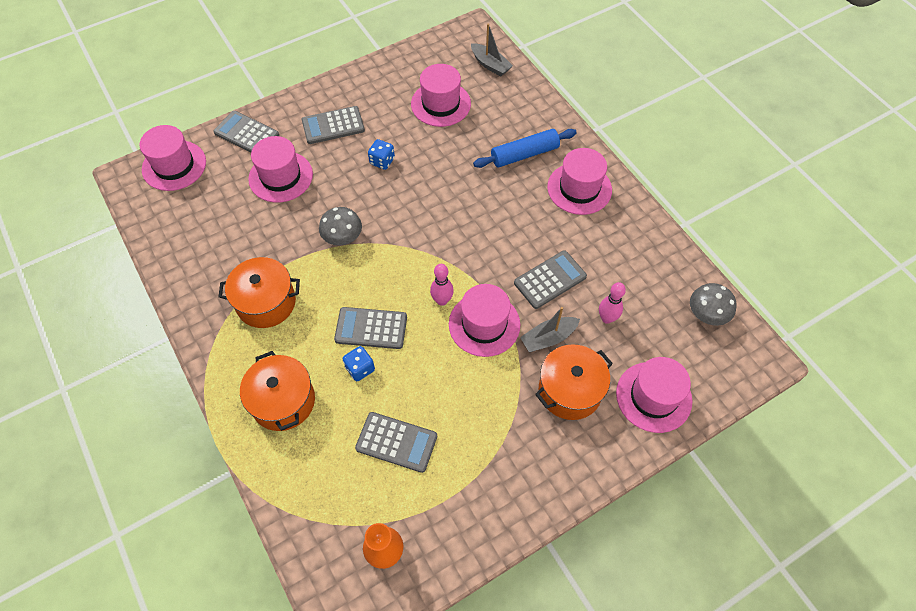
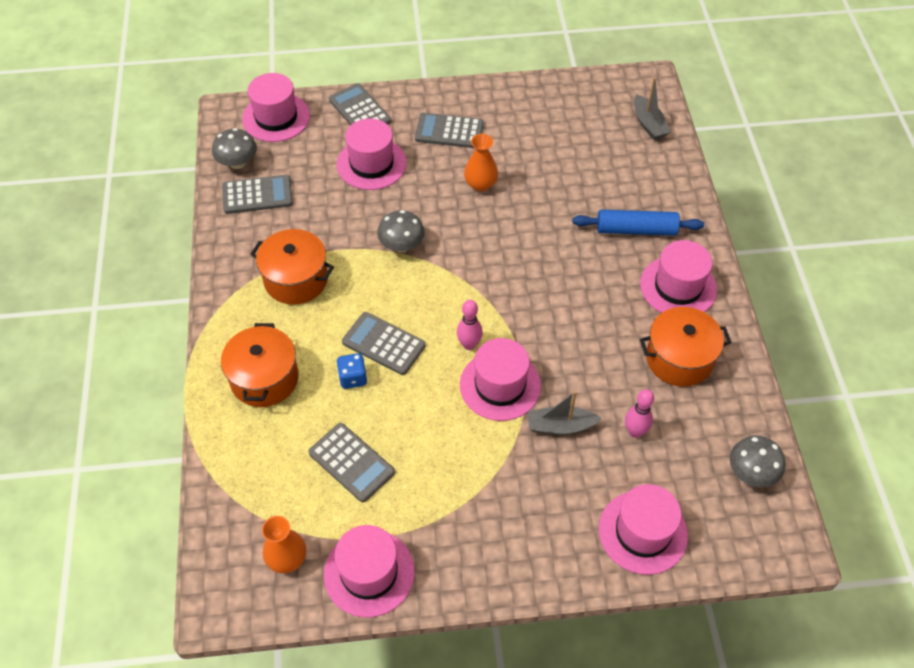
camera: 25 degrees right, 5 degrees down
(159, 218) = (237, 163): none -> grey mushroom
(382, 161) = (480, 184): blue dice -> orange vase
(441, 104) = (573, 147): pink hat -> pink hat (369, 573)
(550, 280) = (594, 368): grey calculator -> grey calculator (257, 195)
(570, 390) = (554, 487): orange pot -> orange pot (679, 358)

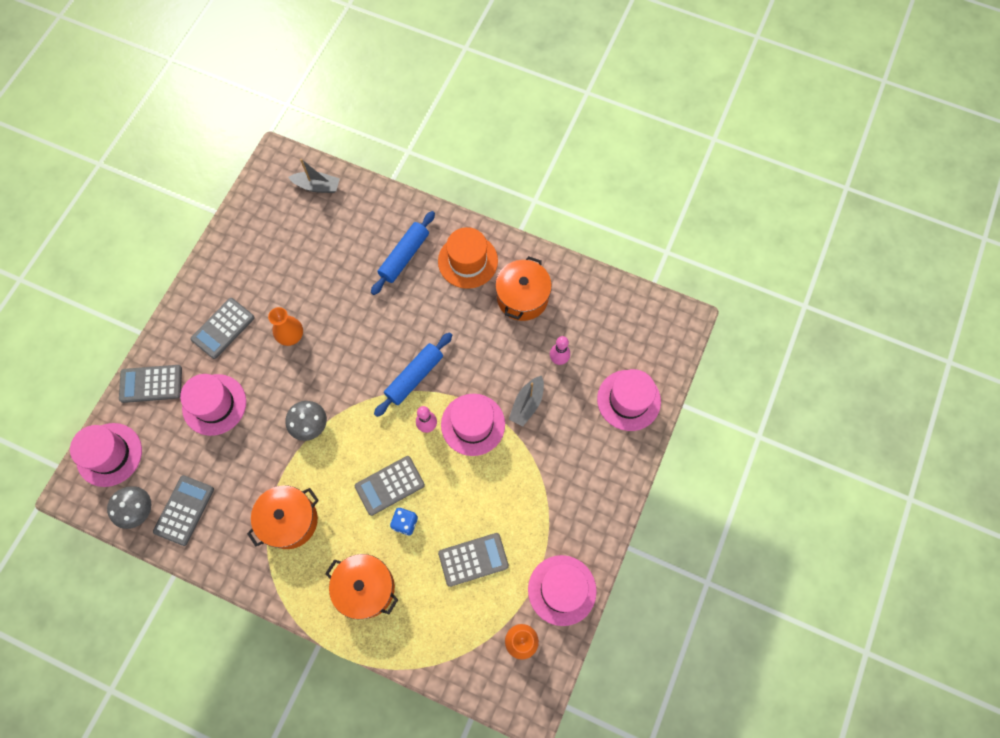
camera: 60 degrees left, 15 degrees up
(513, 305) = (414, 377): none -> blue rolling pin
(678, 287) = (468, 261): pink hat -> orange hat
(751, 472) = (626, 310): grey mushroom -> none

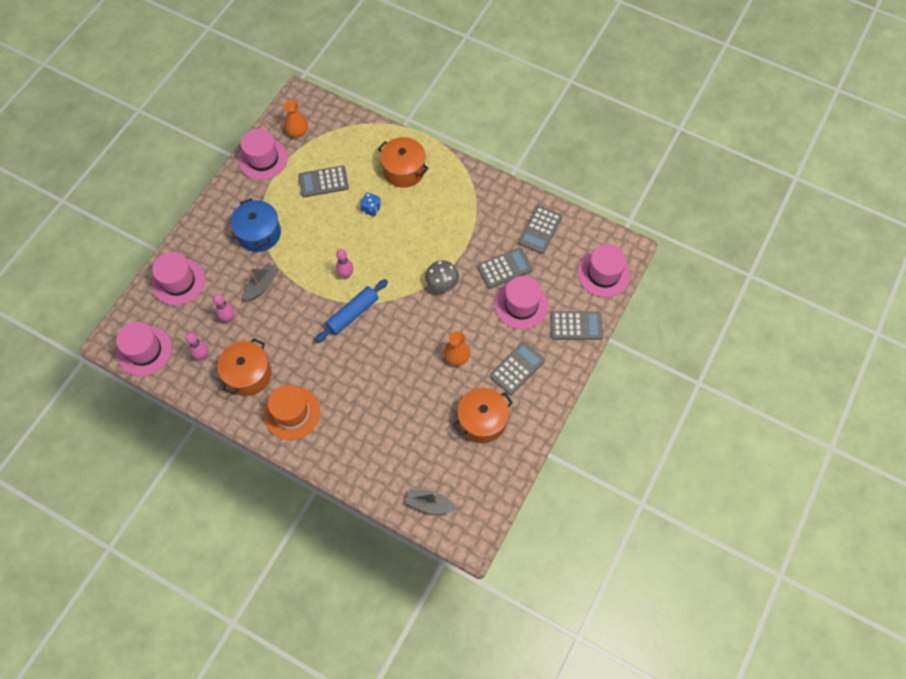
camera: 175 degrees left, 5 degrees down
(137, 510) = (576, 233): grey mushroom -> none
(290, 520) = (458, 217): orange pot -> orange pot (482, 421)
(389, 485) = (380, 234): grey calculator -> grey calculator (504, 268)
(404, 256) = (350, 422): blue rolling pin -> none
(473, 424) = (309, 273): pink hat -> pink hat (144, 350)
(544, 474) = (259, 233): none -> blue pot
(577, 314) = (203, 355): none -> pink bowling pin

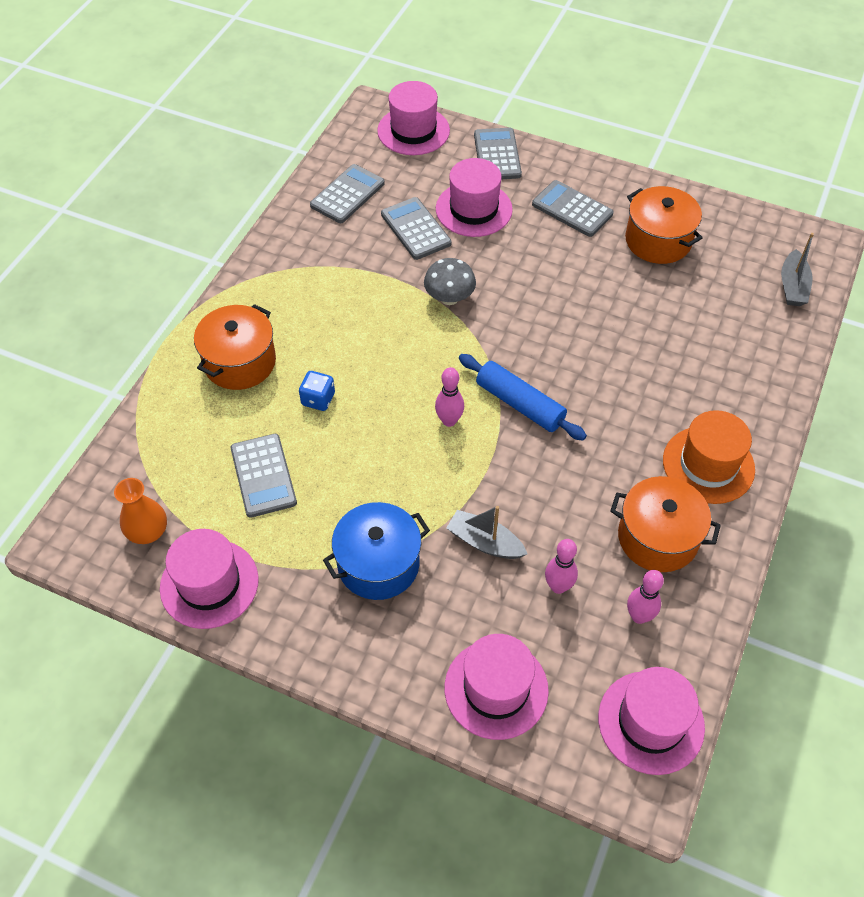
camera: 95 degrees left, 10 degrees down
(457, 357) = (568, 273): orange vase -> none
(540, 230) = (347, 194): grey calculator -> grey calculator turned 75 degrees counterclockwise

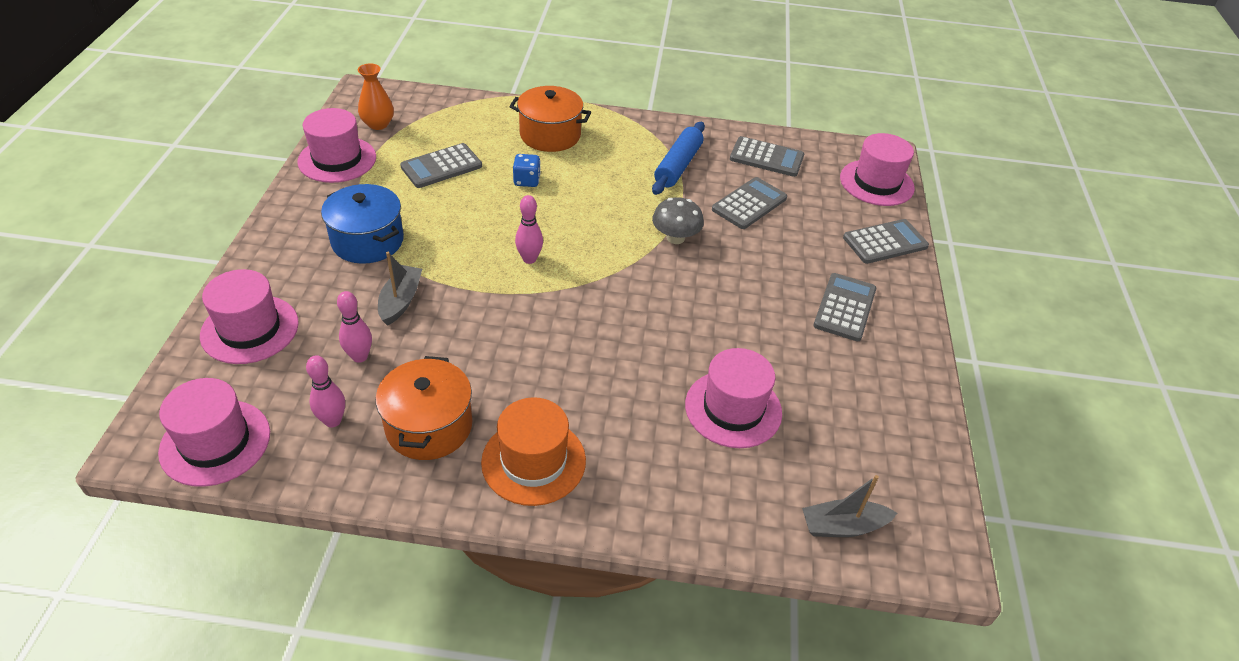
camera: 70 degrees right, 10 degrees down
(474, 209) = (798, 237): pink hat -> pink hat (733, 409)
(520, 404) = (565, 302): blue rolling pin -> blue rolling pin (678, 166)
(658, 240) = (842, 384): orange pot -> none

